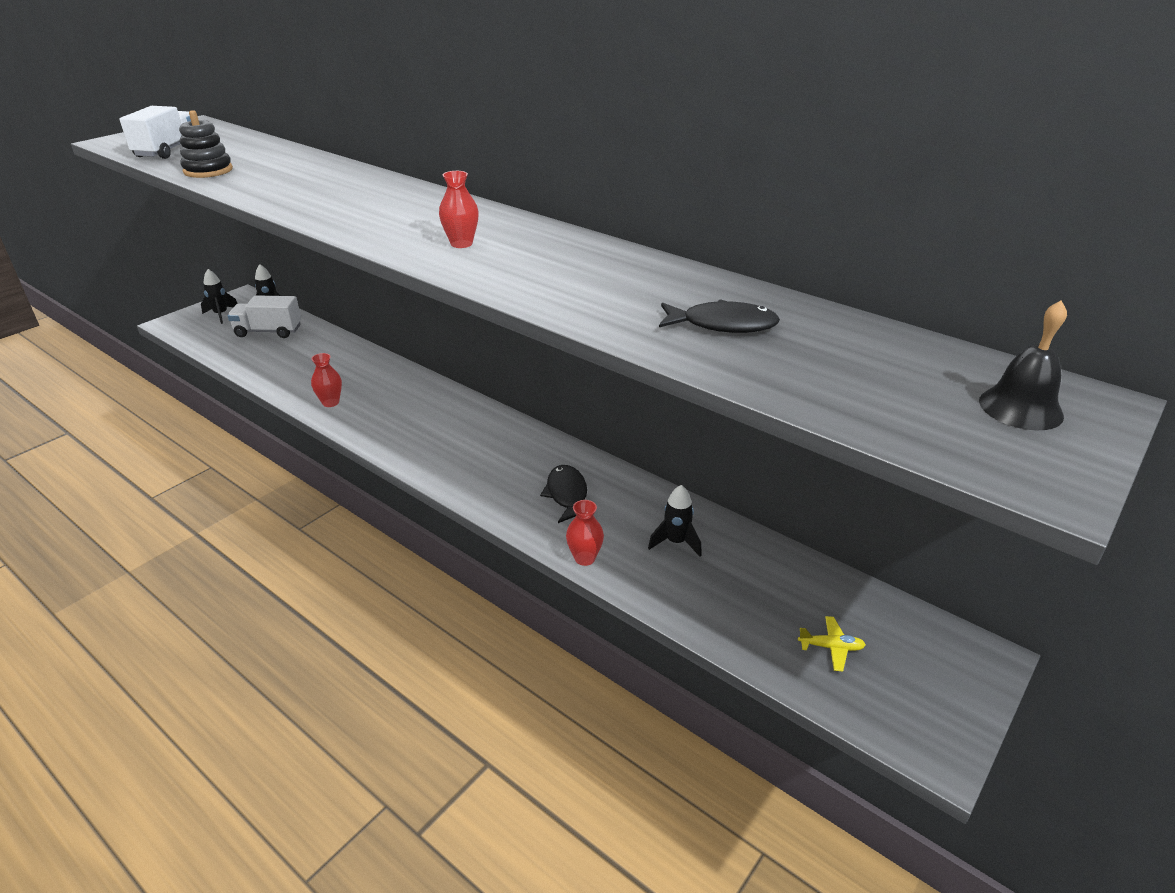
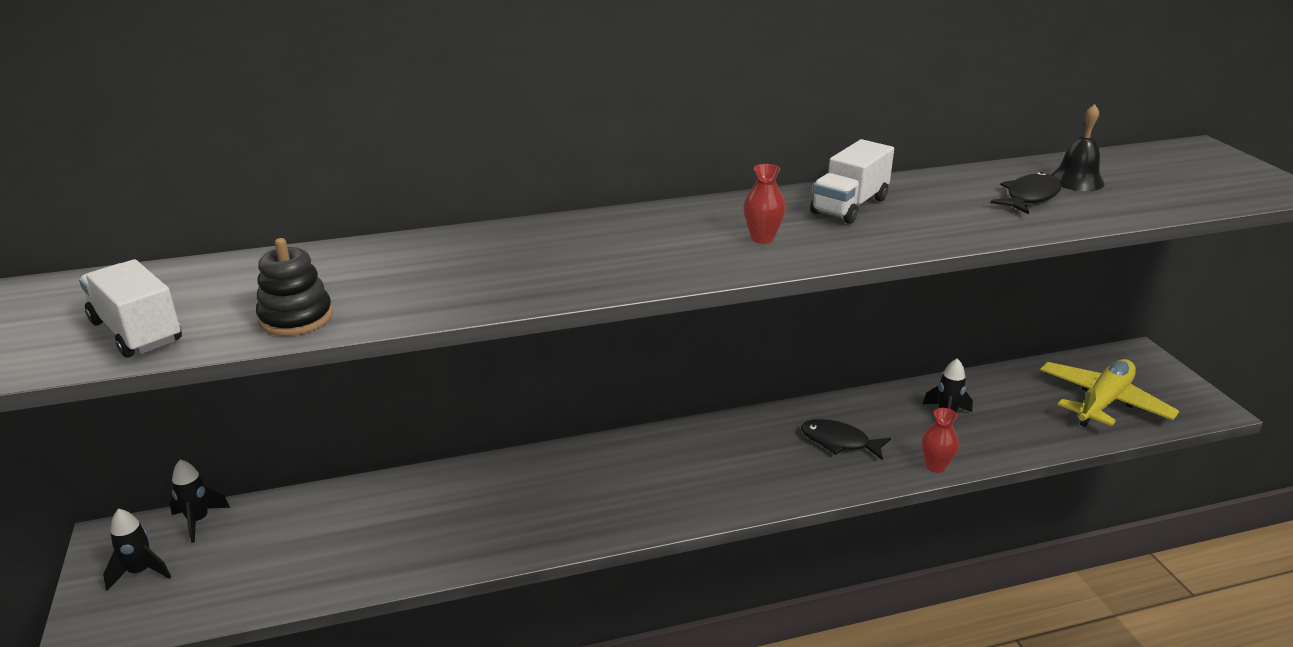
camera: 55 degrees left, 5 degrees down
(268, 331) = (262, 539): white truck -> white truck (849, 206)
(330, 402) = (517, 536): red vase -> none
(831, 647) = (1103, 402): yellow plane -> yellow plane, size x2.43
(1020, 408) = (1200, 165): black bell -> black bell (1076, 180)

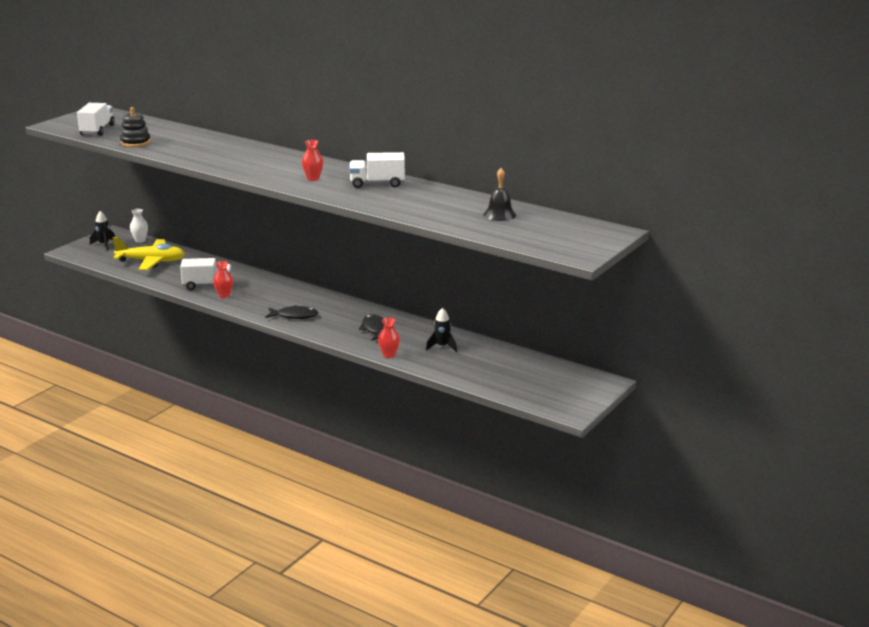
camera: 50 degrees right, 5 degrees down
(198, 521) = (140, 240): black rocket -> white vase
(492, 526) = (207, 285): none -> white truck
(555, 526) = (224, 295): none -> red vase
(1029, 197) = (455, 210): black fish -> black fish (294, 316)
(1103, 402) = (525, 382): yellow plane -> yellow plane (151, 261)

